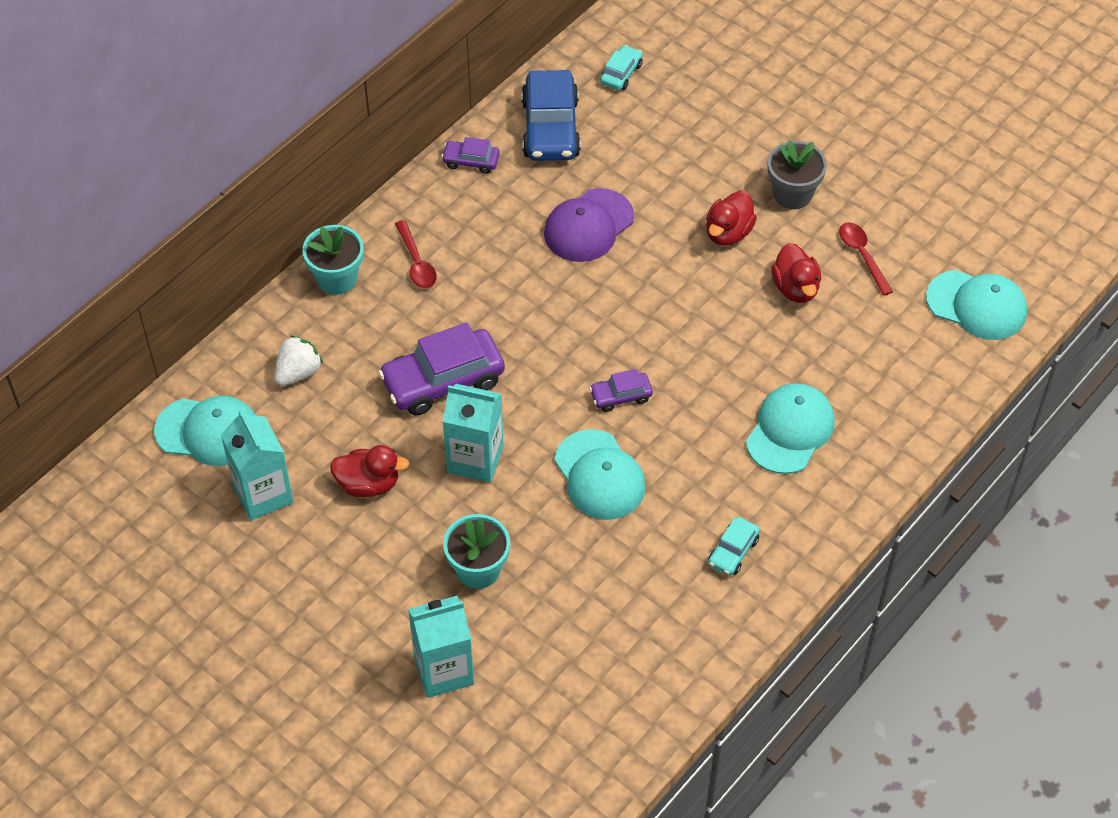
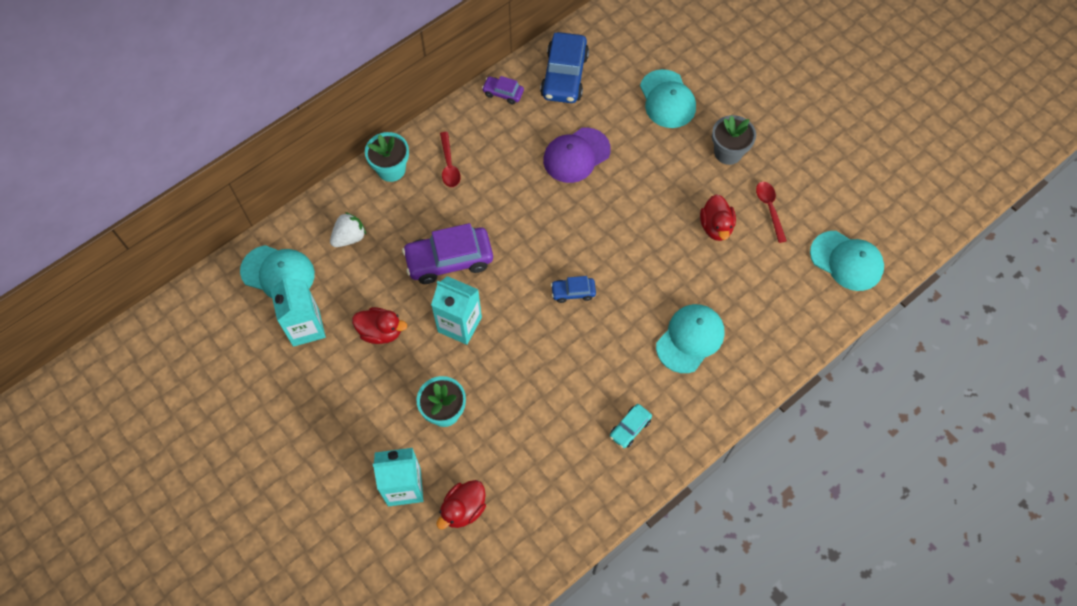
camera: 10 degrees right, 10 degrees up
(599, 475) = (545, 352): turquoise cap -> turquoise cap (667, 99)
(621, 74) = (623, 41): turquoise car -> none
(621, 396) = (573, 292): purple car -> blue car
(728, 233) = (675, 176): red duck -> red duck (463, 509)

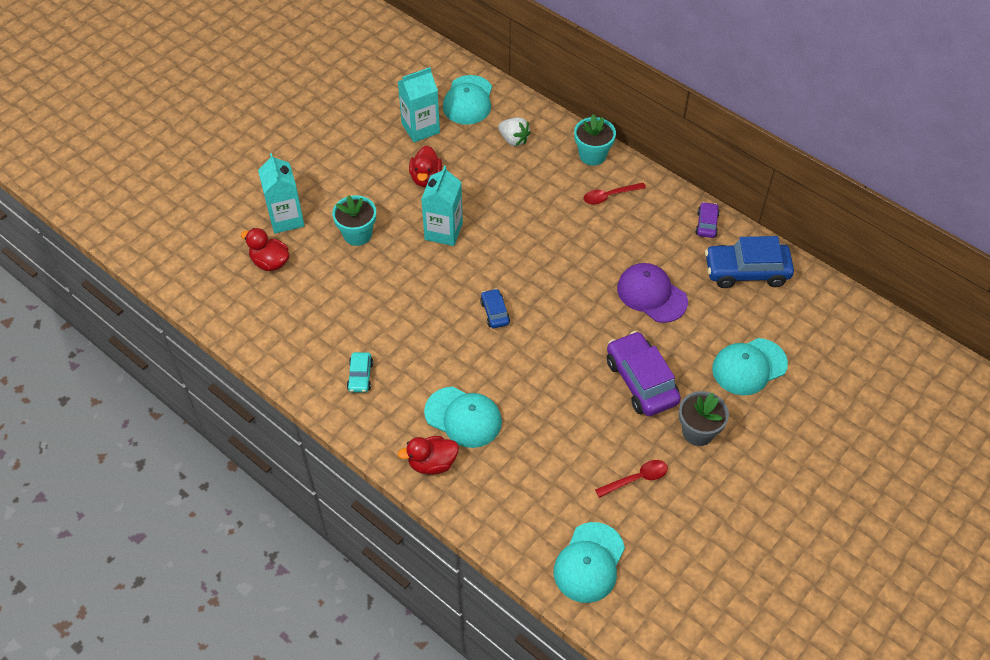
camera: 80 degrees right, 10 degrees down
(449, 260) = (507, 213): purple car -> purple car (641, 381)
(630, 428) = (360, 376): turquoise car -> turquoise car turned 120 degrees counterclockwise
(716, 227) = (600, 428): red duck -> red duck (432, 463)

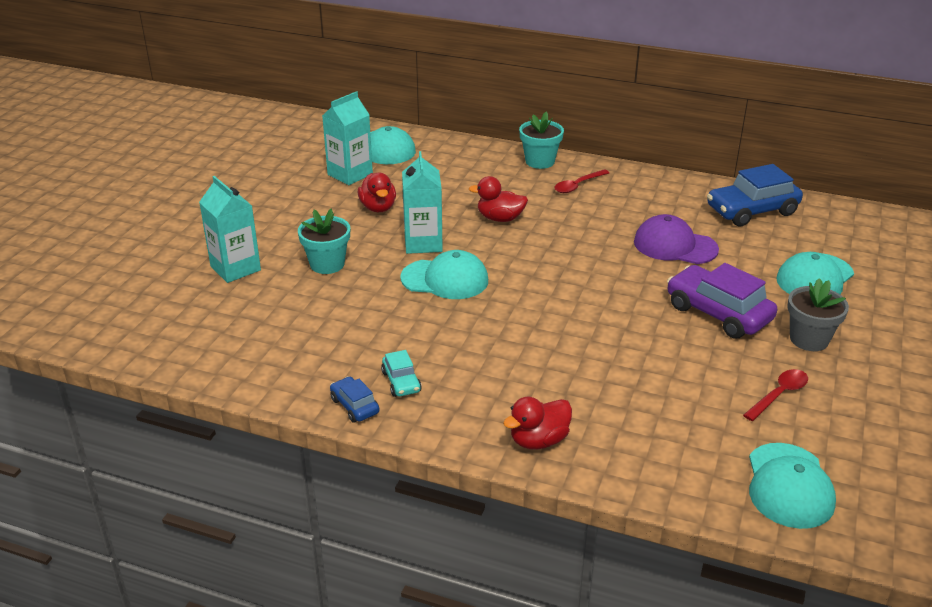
camera: 20 degrees left, 20 degrees down
(270, 262) = (234, 307): red duck -> red duck (500, 218)
(463, 417) = (547, 389): turquoise cap -> turquoise cap (445, 279)
(495, 312) = (522, 294): blue car -> blue car (354, 406)
(513, 140) = (453, 165): white strawberry -> none
(706, 224) = (687, 186): purple car -> none

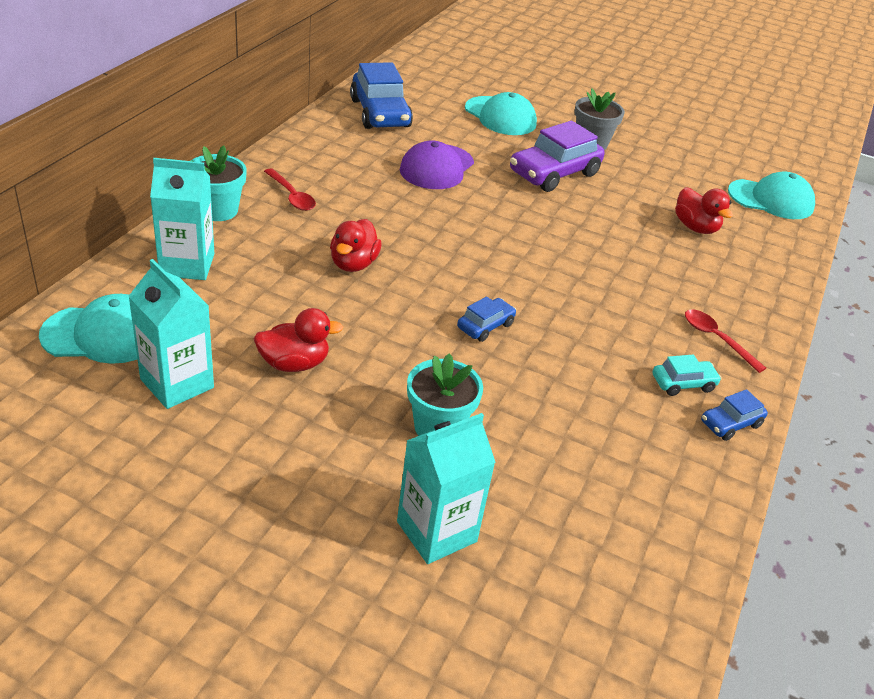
camera: 90 degrees left, 5 degrees up
(423, 243) = (399, 333): turquoise carton -> turquoise carton (187, 265)
(445, 279) = (485, 326): turquoise cap -> blue car
(538, 440) = (752, 306): red duck -> red duck (695, 227)
(779, 394) = (666, 175): red spoon -> red spoon (716, 339)

